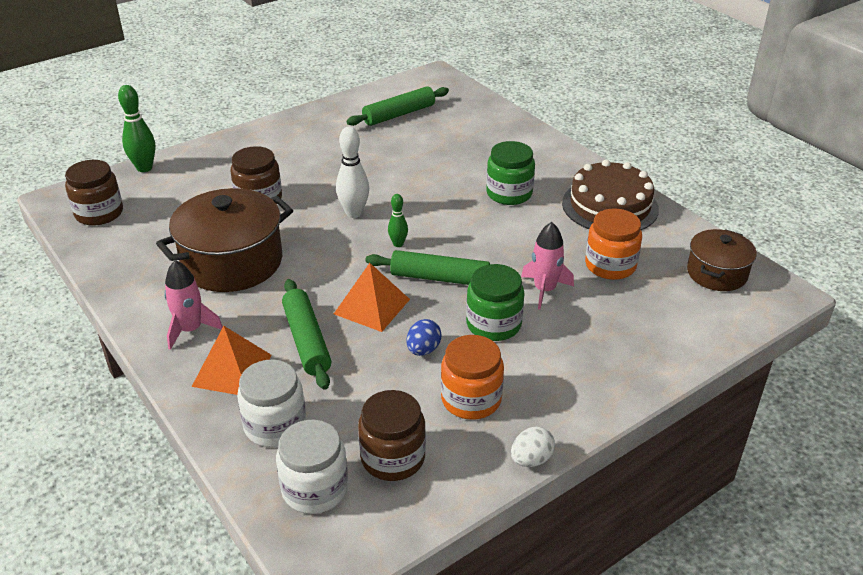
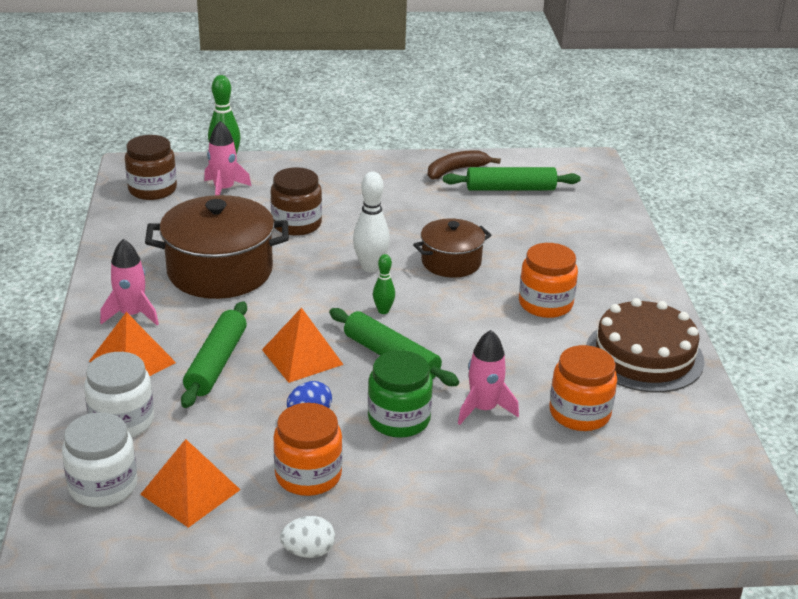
camera: 30 degrees right, 5 degrees down
(166, 191) = (224, 189): none -> pink rocket
(344, 113) = (456, 170): none -> brown banana
(393, 457) = (190, 492): brown jar -> orange pyramid
(509, 193) = (545, 304): green jar -> orange jar
(716, 273) = (693, 468): brown pot -> brown pot (451, 262)

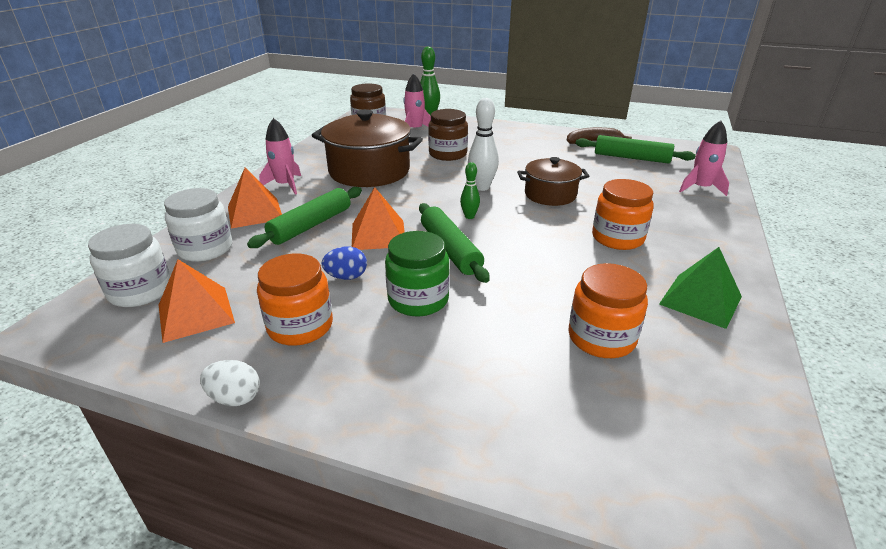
camera: 25 degrees right, 0 degrees up
(484, 409) = (504, 310): pink rocket -> pink rocket (700, 188)
(644, 355) = (700, 300): brown cake -> green pyramid

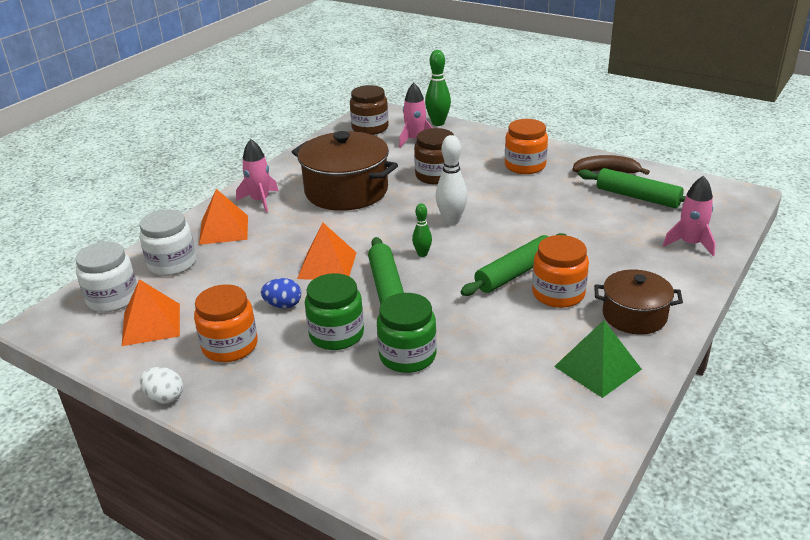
camera: 15 degrees right, 0 degrees up
(311, 225) = (269, 249): green rolling pin -> green rolling pin (515, 273)
(505, 312) = (407, 356): none -> green jar
(550, 195) = (518, 236): brown pot -> brown pot (634, 316)
(601, 338) = (480, 390): orange jar -> orange jar (525, 166)

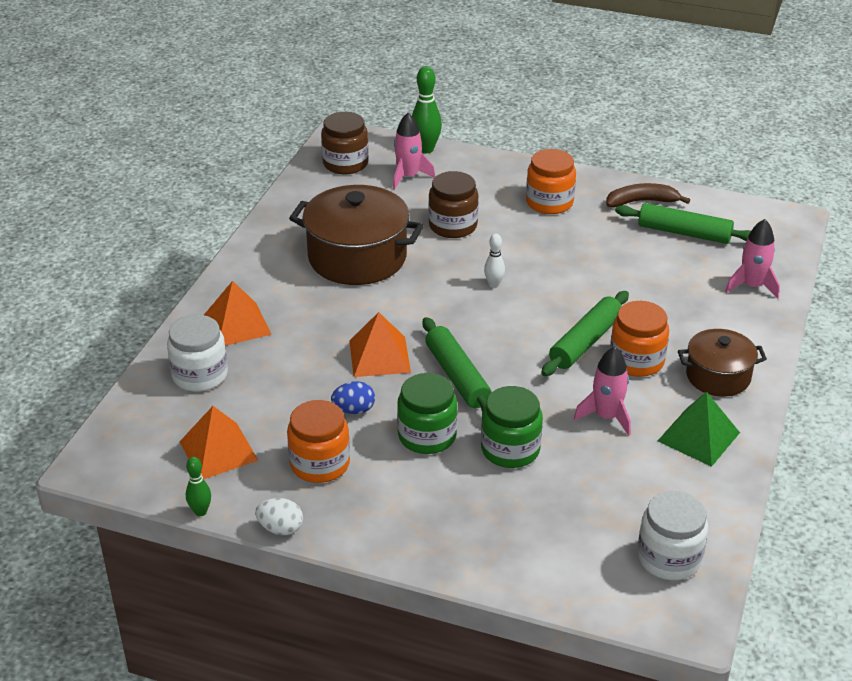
camera: 15 degrees left, 5 degrees up
(113, 298) = (155, 426): white jar -> white jar (669, 558)
(260, 201) = (260, 281): pink rocket -> pink rocket (606, 416)
(422, 254) = (478, 330): green bowling pin -> green bowling pin (200, 511)
(451, 221) = (494, 284): white bowling pin -> white bowling pin, size x0.59

